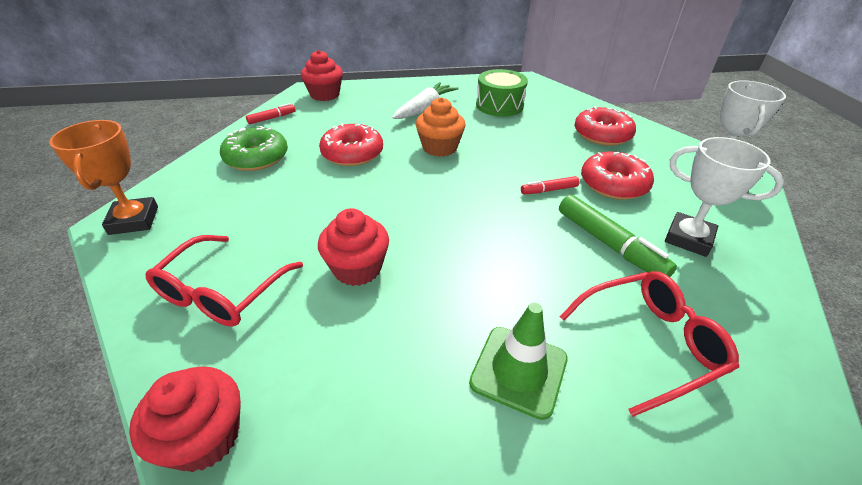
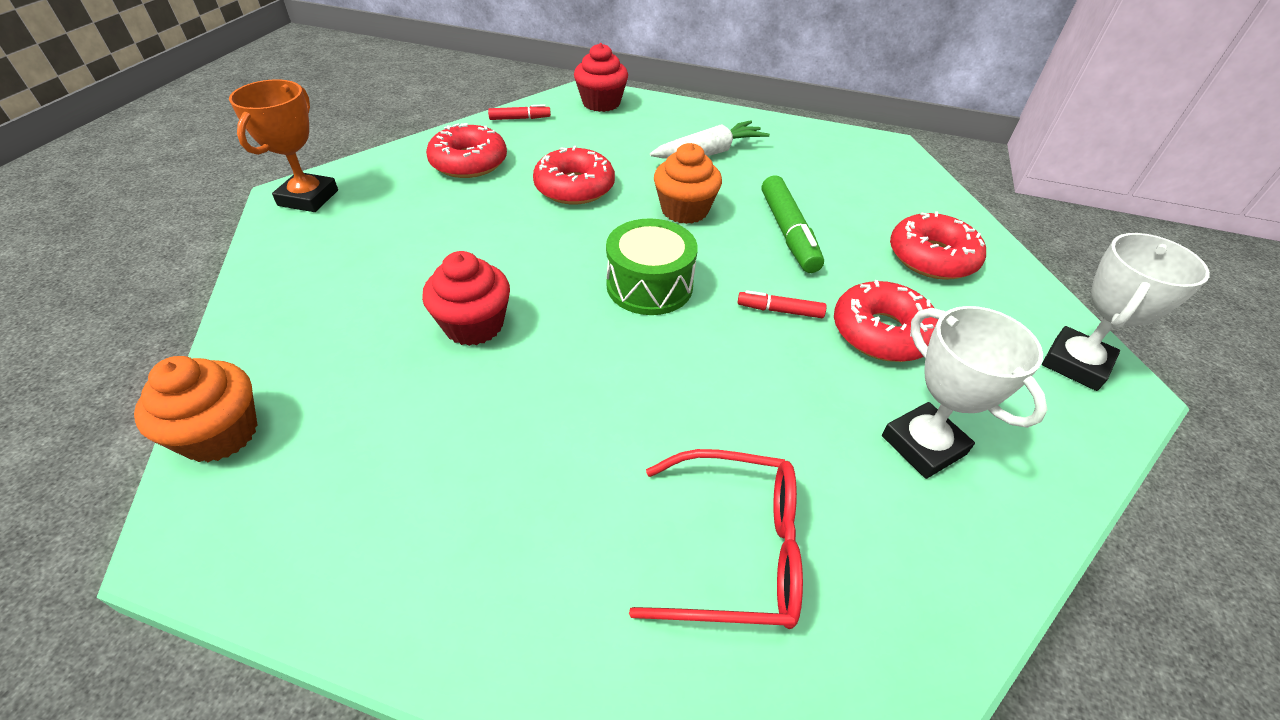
camera: 25 degrees right, 5 degrees up
(204, 437) = (220, 434): red cupcake -> orange cupcake
(222, 292) = (331, 301): red glasses -> none
(256, 157) = (469, 162): green donut -> red donut
(499, 105) = (815, 174): green drum -> green drum (649, 285)
(519, 371) = (550, 508): green traffic cone -> none
(609, 244) = (798, 409): green marker -> green marker (788, 233)

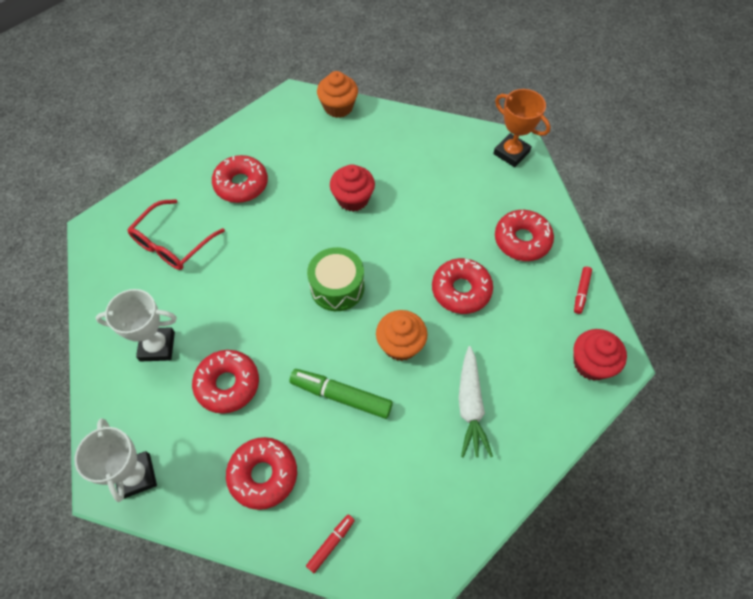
camera: 120 degrees right, 15 degrees up
(517, 506) = (241, 184): none -> red donut
(779, 310) = (277, 342): red marker -> red marker (331, 544)

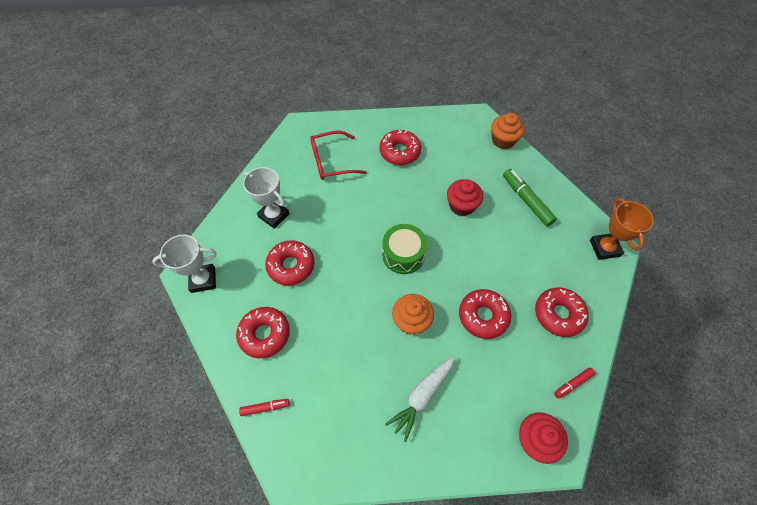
camera: 40 degrees right, 0 degrees up
(136, 476) = (203, 280): white trophy -> white trophy turned 60 degrees clockwise
(341, 396) = (347, 324): green marker -> green marker (526, 200)

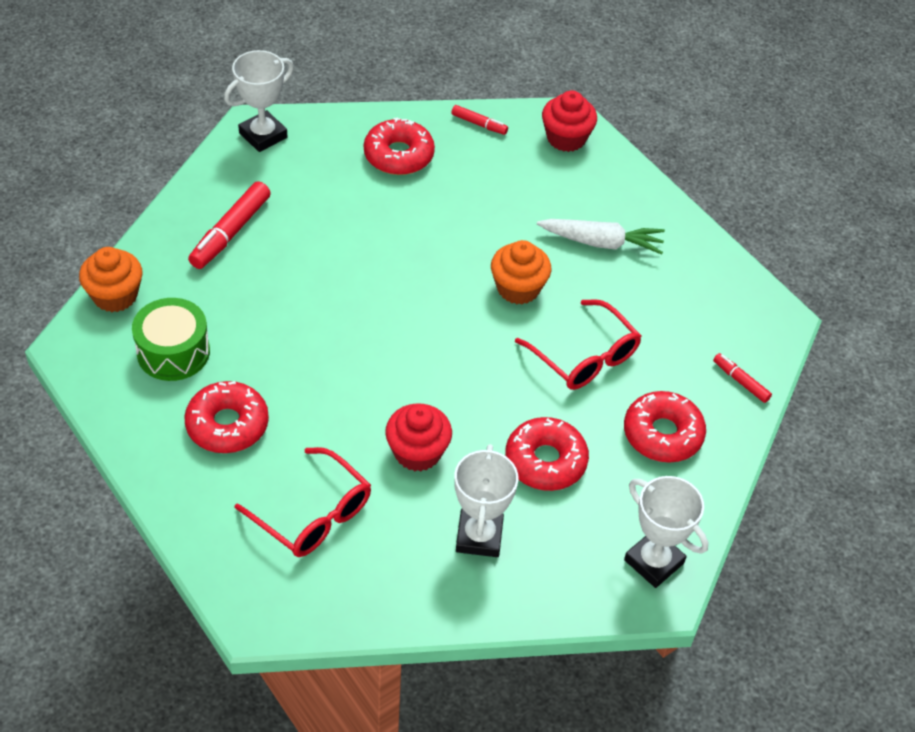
camera: 125 degrees left, 10 degrees down
(341, 326) = (584, 356): none -> red glasses
(403, 254) = (427, 336): green drum -> green drum (173, 352)
(461, 206) = (291, 302): red cupcake -> red cupcake (417, 452)
(483, 316) = (456, 222): red donut -> none
(526, 200) = (230, 232): green marker -> red marker
(604, 248) = (263, 135): orange trophy -> white trophy

